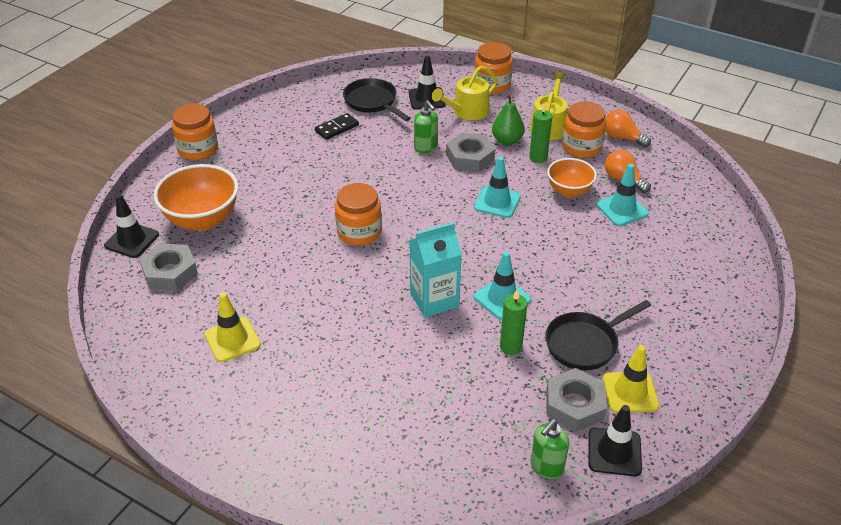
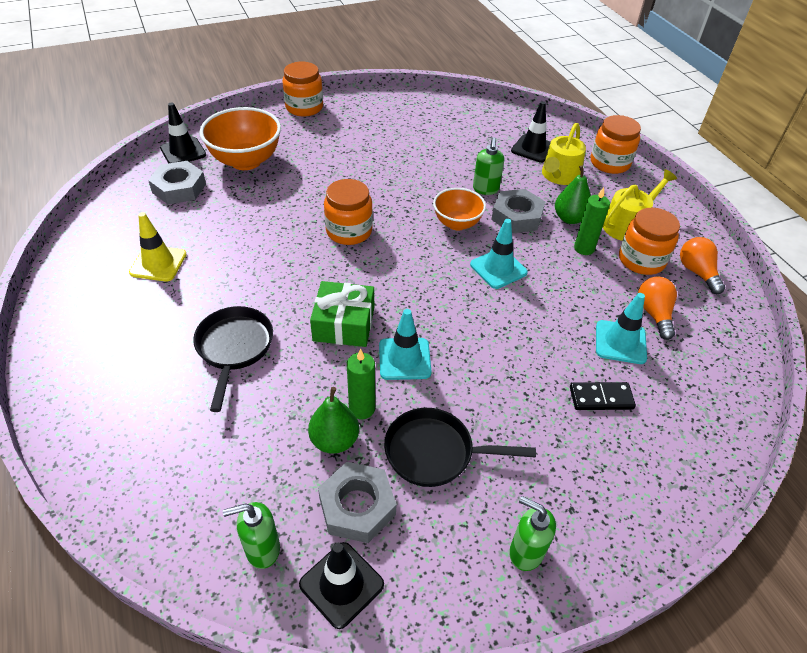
camera: 35 degrees right, 5 degrees up
(337, 128) = (427, 139): black domino -> black domino (601, 398)
(372, 102) = (481, 131): black pan -> black pan (234, 348)
(434, 300) = (344, 324): turquoise carton -> green gift
(467, 111) = (559, 176): yellow watering can -> yellow watering can turned 60 degrees counterclockwise
(516, 376) = (334, 440): none -> green pear
(569, 191) = (582, 295): orange bowl -> orange bowl (457, 223)
(630, 392) = (426, 533): yellow traffic cone -> none
(693, 365) = (525, 552): none -> green soap dispenser

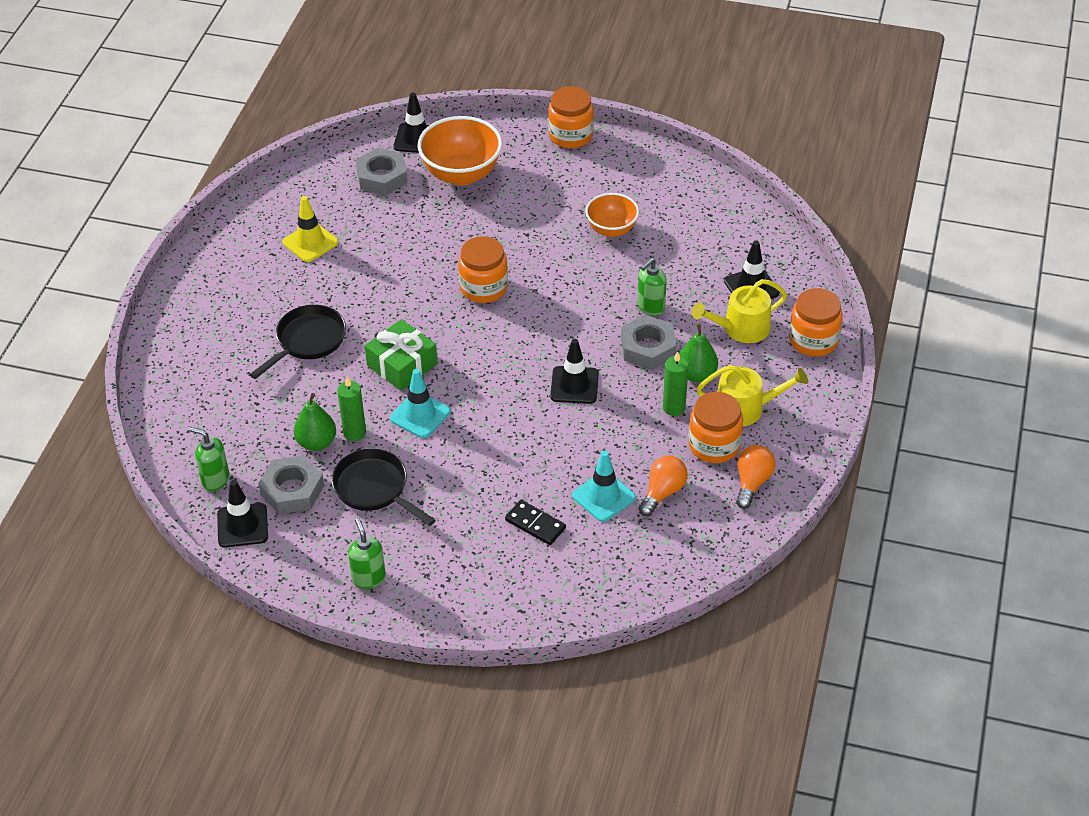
camera: 40 degrees right, 0 degrees up
(457, 223) = (585, 327): orange bowl -> orange bowl (611, 229)
(498, 268) = (574, 385): turquoise traffic cone -> black traffic cone

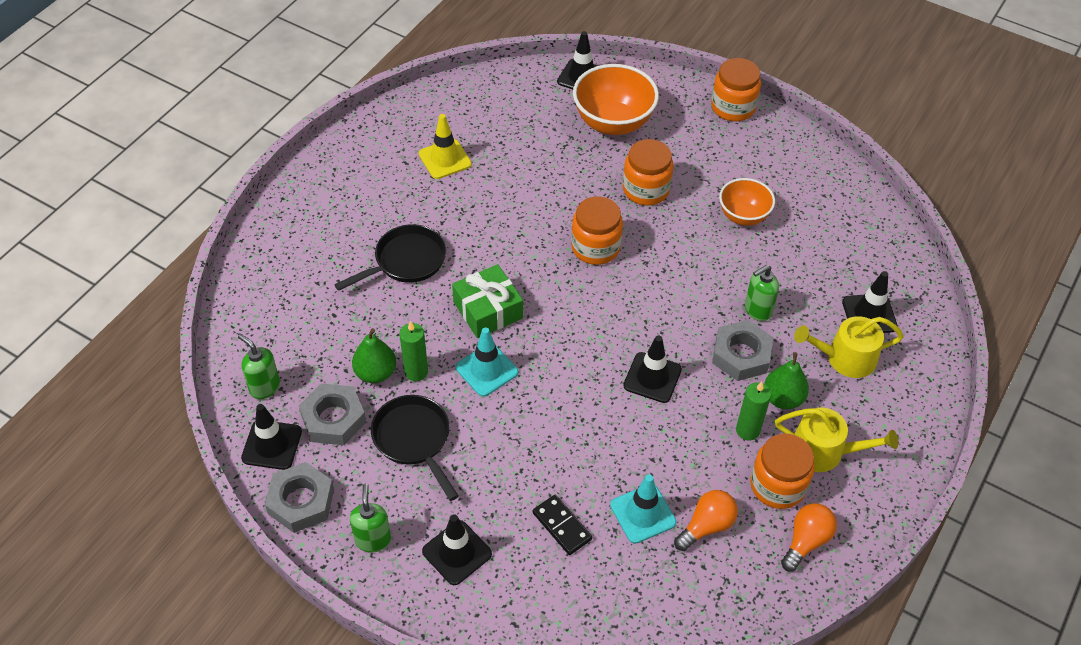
camera: 15 degrees right, 5 degrees up
(382, 177) = (536, 108): grey nut -> grey nut (301, 501)
(449, 569) = (457, 552): none -> black traffic cone
(813, 340) = (918, 391): orange jar -> orange jar (646, 189)

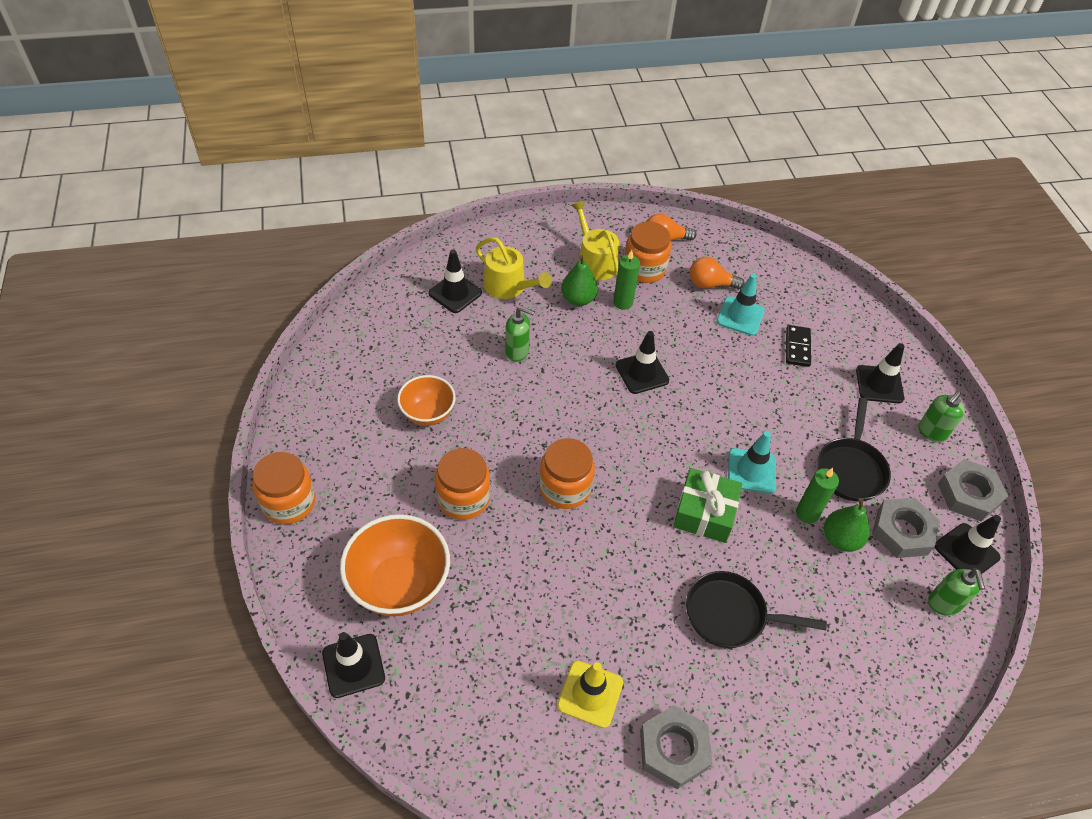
camera: 135 degrees left, 0 degrees up
(741, 355) = (567, 338): grey nut -> grey nut (673, 749)

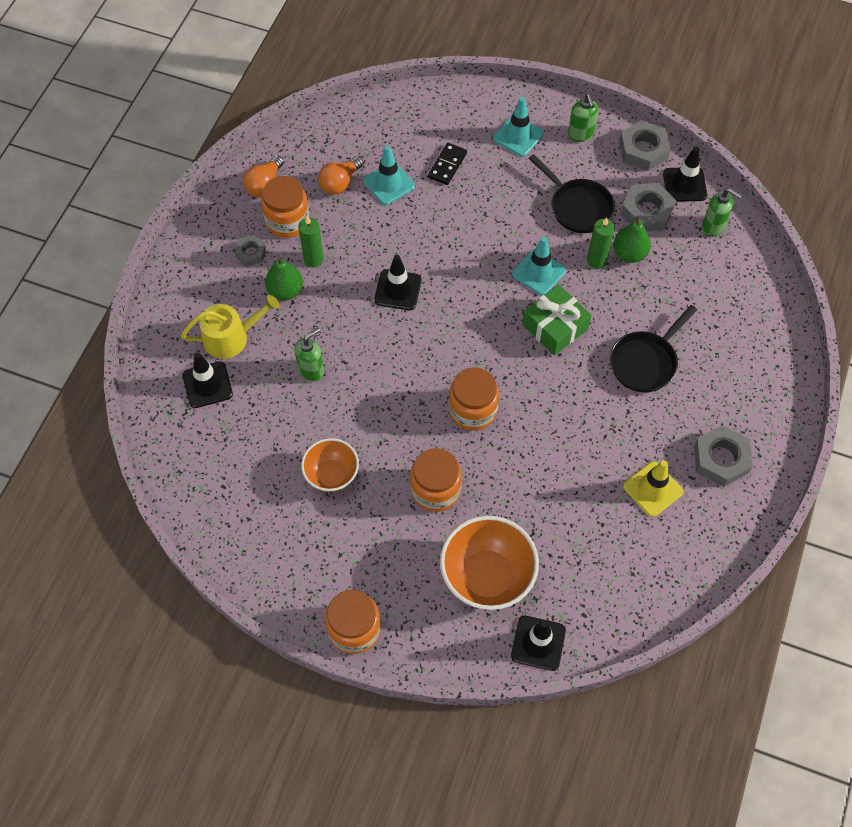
camera: 55 degrees left, 10 degrees up
(595, 261) = (251, 253): yellow watering can -> grey nut
(797, 347) = (447, 165): black domino -> black domino turned 75 degrees clockwise
(879, 384) = (518, 136): black traffic cone -> turquoise traffic cone

